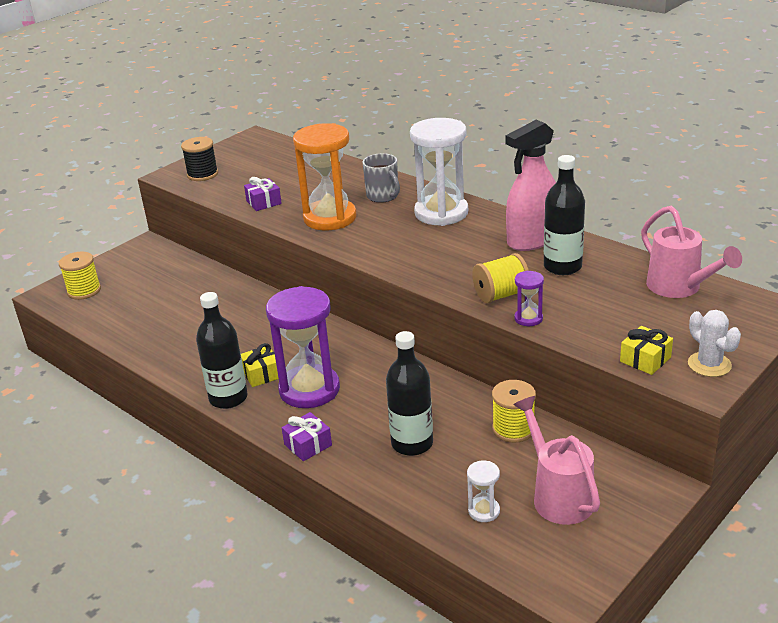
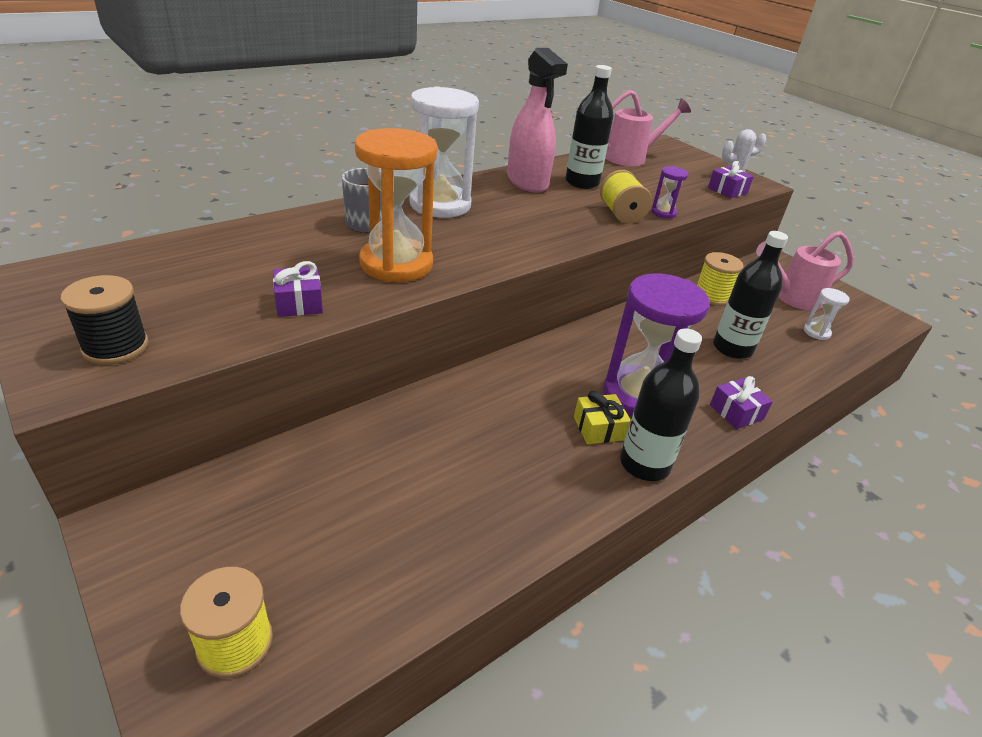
camera: 85 degrees left, 5 degrees up
(645, 359) = (727, 190): yellow gift -> purple gift

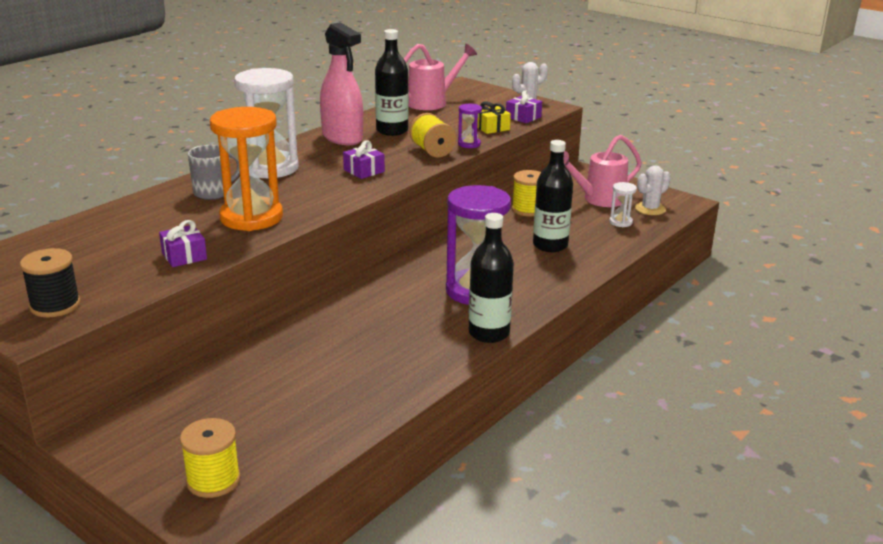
camera: 10 degrees left, 10 degrees down
(599, 428) = (448, 317): yellow gift -> yellow gift (491, 128)
(736, 412) = (557, 288): purple gift -> purple gift (364, 171)
(851, 321) = (650, 209): none -> white cactus

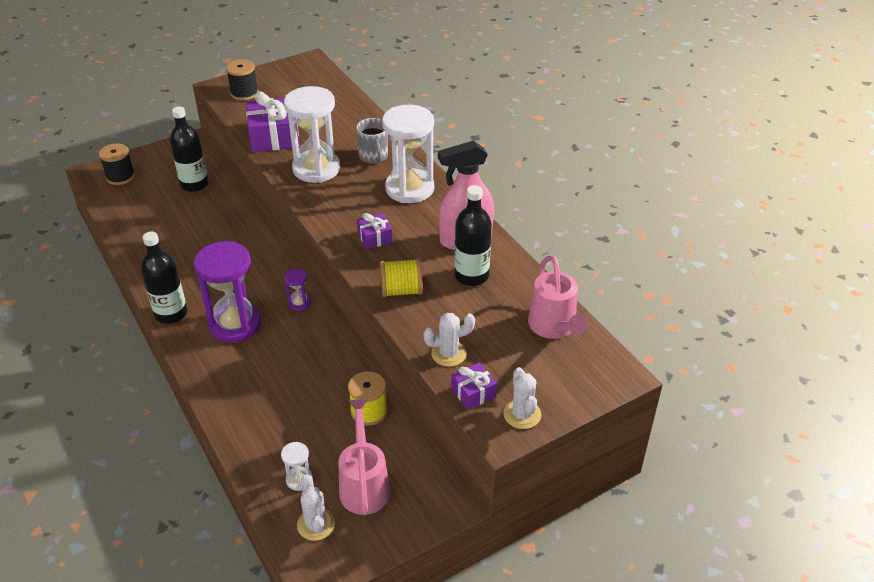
camera: 110 degrees right, 15 degrees up
(184, 256) = (274, 137): purple gift -> purple gift, size x1.91
(213, 480) = (120, 176): yellow spool -> black spool
(251, 217) = (316, 169): orange hourglass -> white hourglass
(469, 144) = (407, 322): purple hourglass -> purple hourglass (299, 303)
(491, 128) = (449, 353): yellow gift -> white cactus
(550, 245) = (282, 400): black bottle -> black bottle (194, 184)

